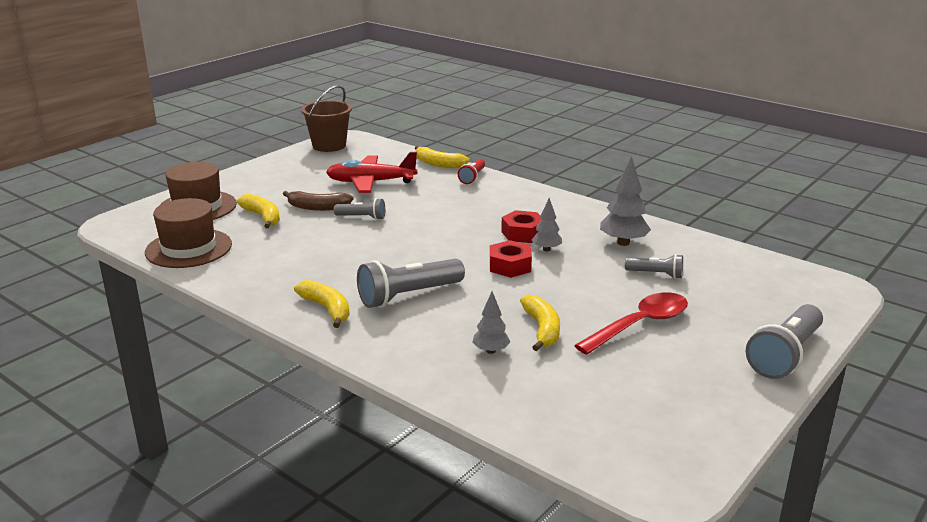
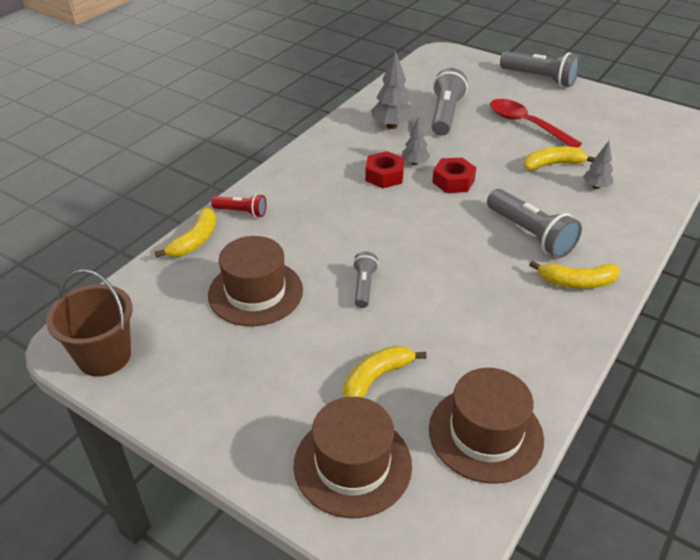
camera: 95 degrees left, 15 degrees up
(317, 207) = (340, 330): brown banana -> none
(327, 309) = (576, 282): yellow banana -> yellow banana turned 135 degrees counterclockwise
(371, 182) = (255, 292): red plane -> brown hat
(656, 274) = (445, 114): grey flashlight -> grey flashlight, size x1.81

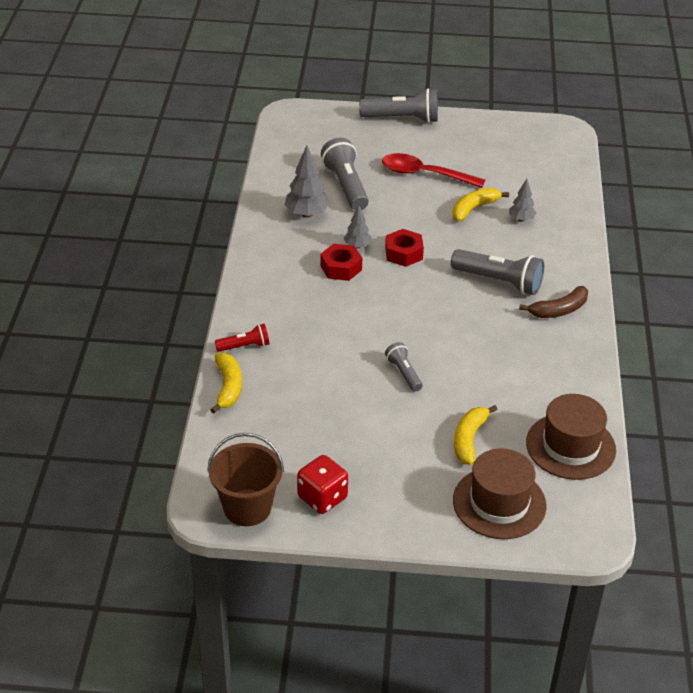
camera: 30 degrees left, 0 degrees up
(179, 376) = (322, 498): none -> red dice
(255, 292) = (321, 411): brown hat -> none
(576, 282) = (559, 310): yellow banana -> brown banana

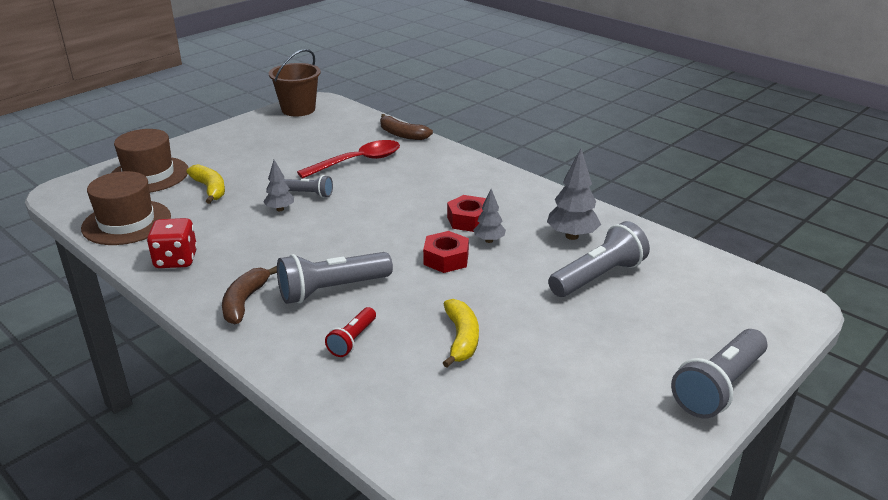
camera: 130 degrees right, 10 degrees down
(228, 387) = (402, 134): yellow banana -> brown banana
(245, 346) = (433, 152): red flashlight -> red flashlight (352, 340)
(322, 498) = (264, 129): red dice -> red dice (176, 260)
(346, 186) = (598, 277): grey flashlight -> grey flashlight turned 60 degrees counterclockwise
(424, 174) = (567, 339): red spoon -> red spoon (357, 162)
(521, 219) = (400, 362): grey tree -> grey tree (280, 209)

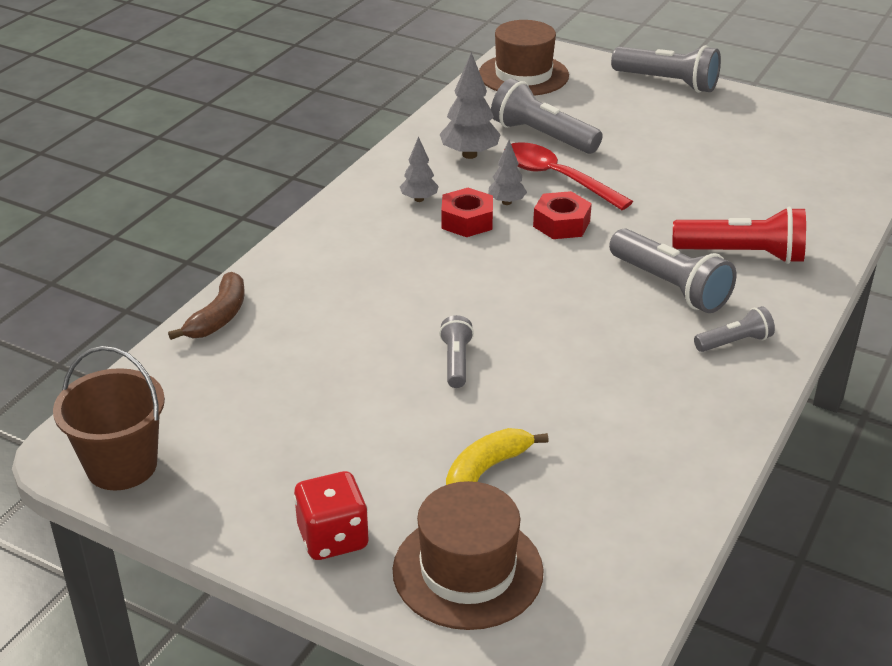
camera: 105 degrees left, 5 degrees up
(126, 222) = (631, 525): brown hat -> brown hat (523, 75)
(176, 260) = (692, 430): red dice -> red dice (333, 538)
(244, 302) = (734, 342): brown banana -> grey flashlight
(280, 209) = (513, 377): grey tree -> grey tree (419, 199)
(352, 340) = (743, 255): red flashlight -> red flashlight, size x1.81
(357, 162) = (333, 340): red spoon -> red spoon (556, 178)
(461, 339) = (694, 196): yellow banana -> none

